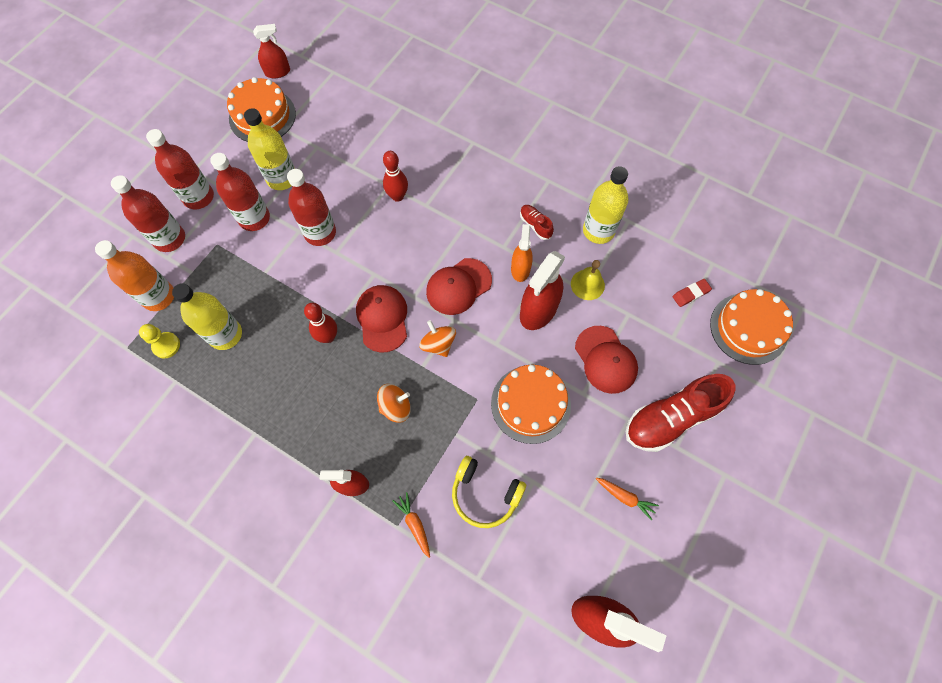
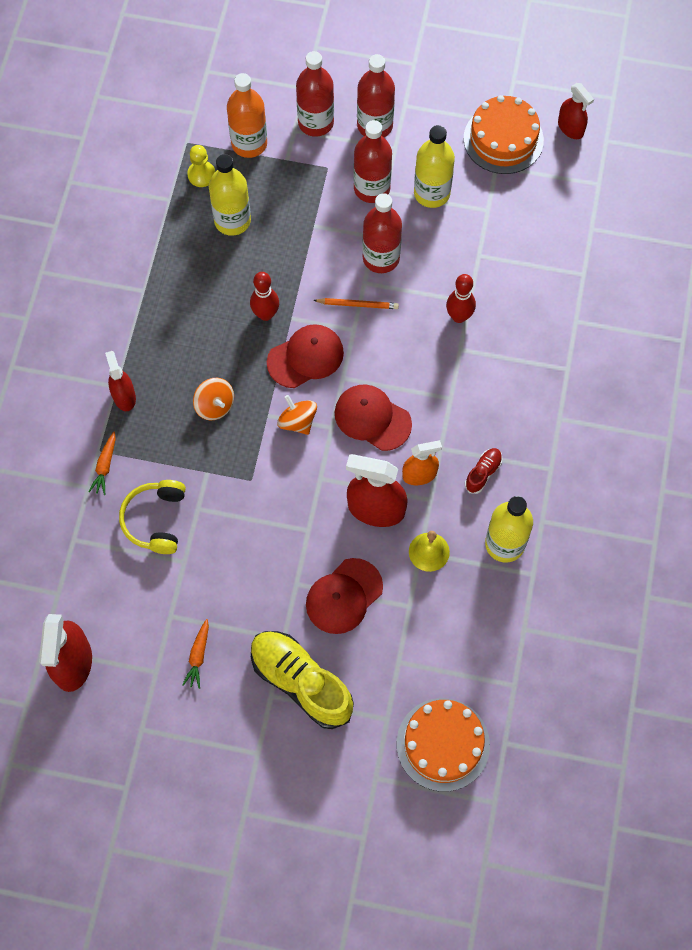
camera: 70 degrees right, 0 degrees up
(353, 264) = (357, 304): none -> orange pencil
(414, 525) = (105, 466): orange carrot -> orange carrot turned 150 degrees clockwise
(438, 344) = (297, 421): orange spinning top -> orange spinning top turned 75 degrees counterclockwise
(530, 404) = (265, 534): orange cake -> none
(671, 418) = (301, 682): red shoe -> yellow shoe
(691, 294) = (462, 669): red eraser -> none

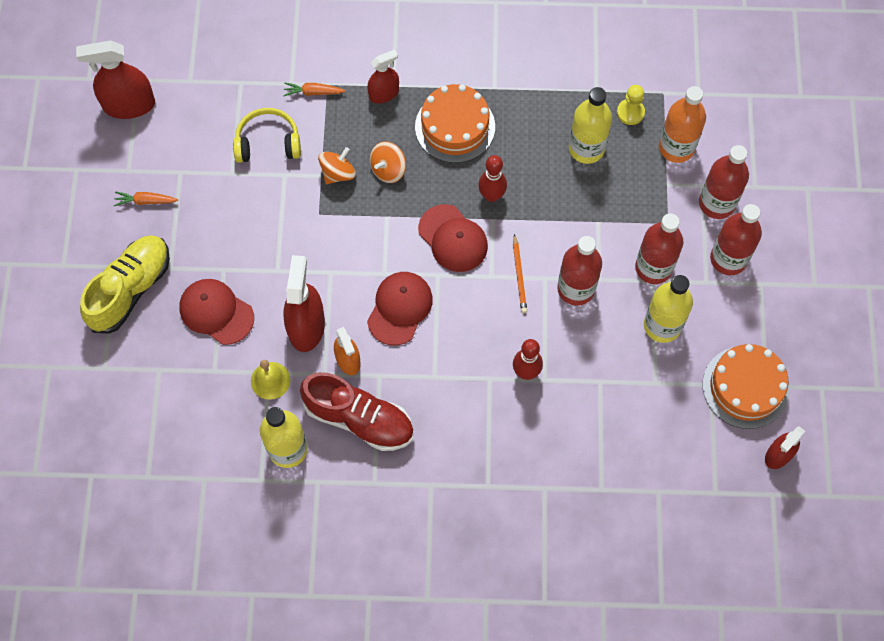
camera: 80 degrees right, 0 degrees up
(297, 421) = (384, 243): orange spinning top -> orange spinning top (338, 173)
(443, 744) = (84, 420): orange cake -> orange cake (455, 127)
(483, 473) = (359, 419): red shoe -> red shoe, size x2.20

